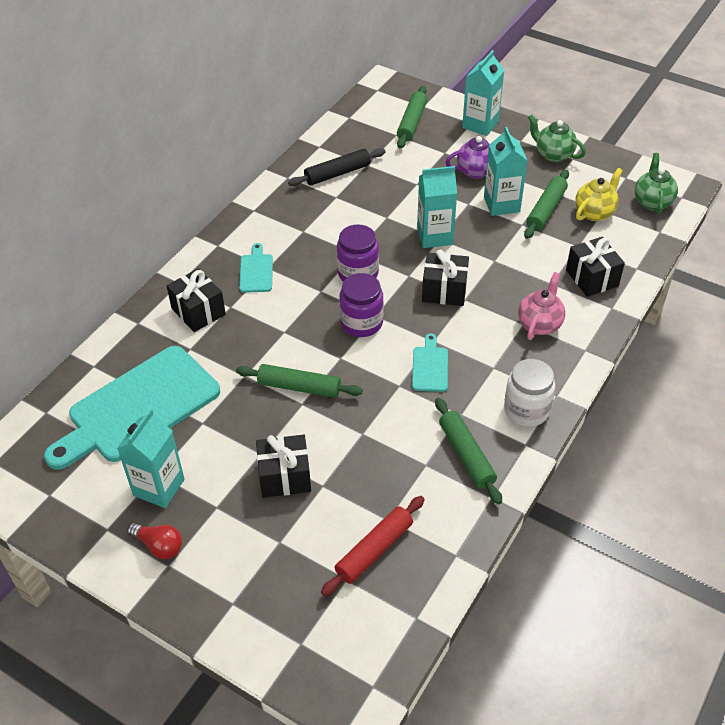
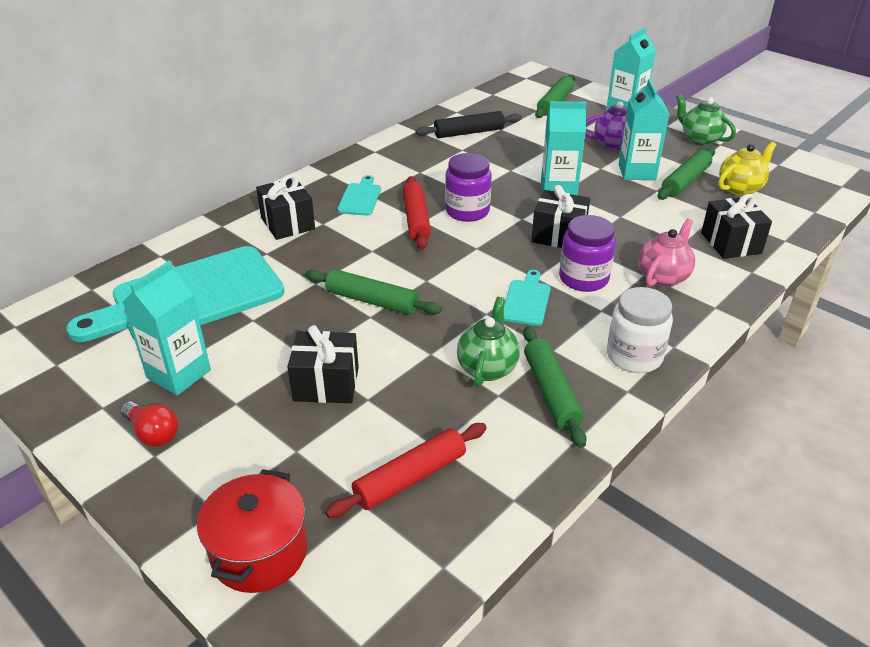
camera: 10 degrees right, 10 degrees down
(279, 630) = (259, 552): none -> red pot
(314, 290) = (416, 219): none -> red rolling pin
(361, 323) = (459, 253): purple jar -> purple jar (583, 278)
(652, 202) = (807, 186): green teapot -> green teapot (487, 368)

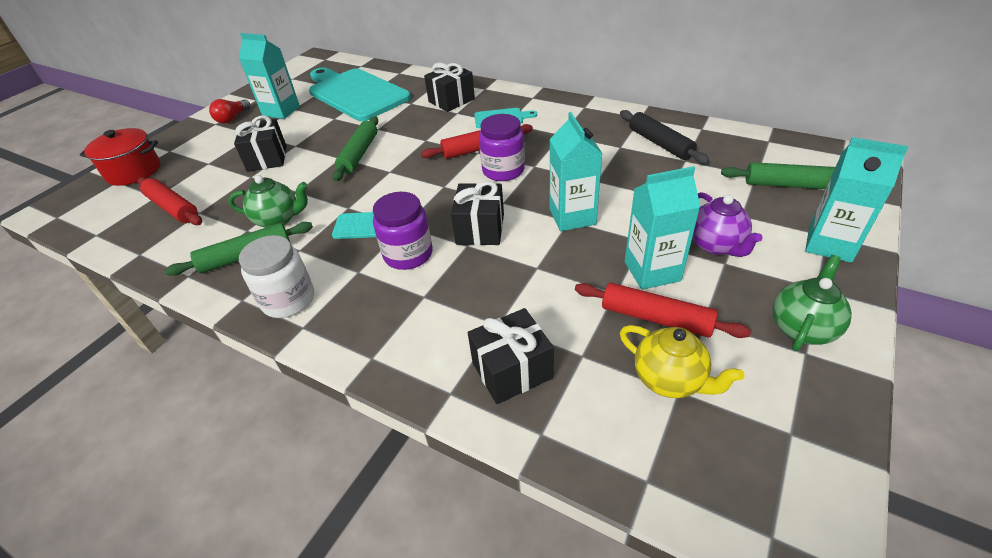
camera: 80 degrees right, 5 degrees up
(663, 277) = (422, 311): pink teapot -> none
(685, 181) = (656, 318): green rolling pin -> red rolling pin

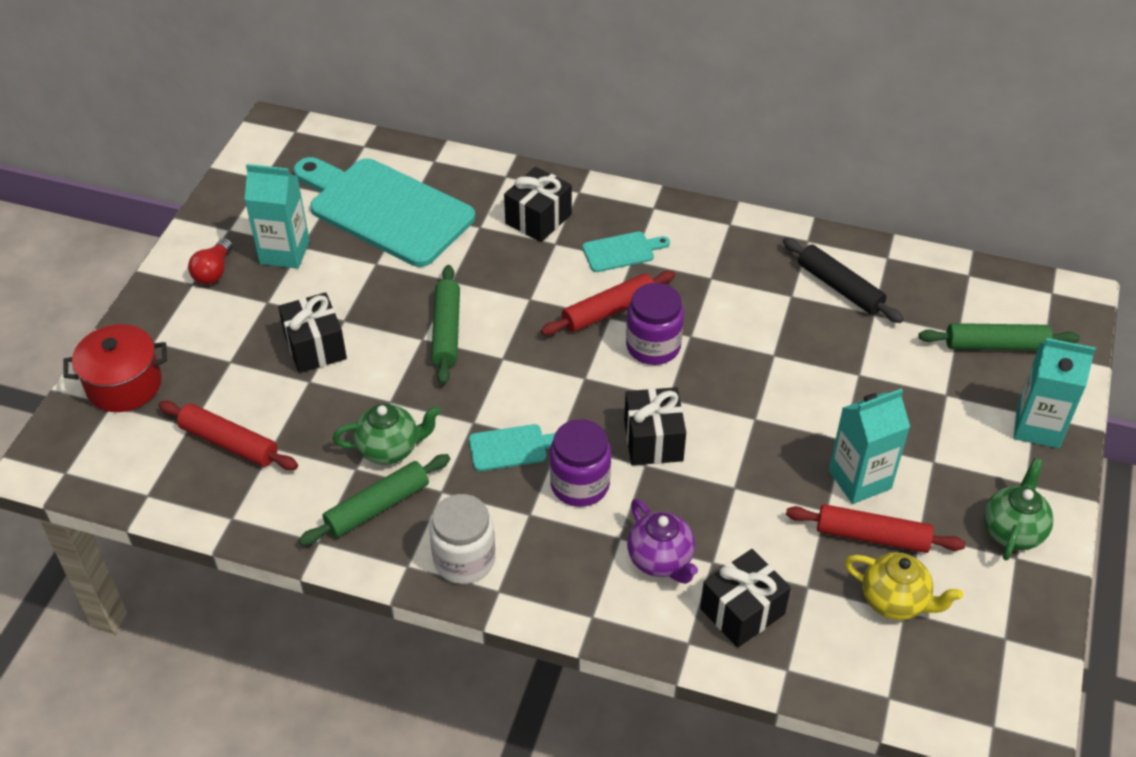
camera: 15 degrees left, 5 degrees up
(572, 217) = (757, 413): turquoise carton -> none
(716, 245) = (922, 439): purple teapot -> purple teapot (661, 560)

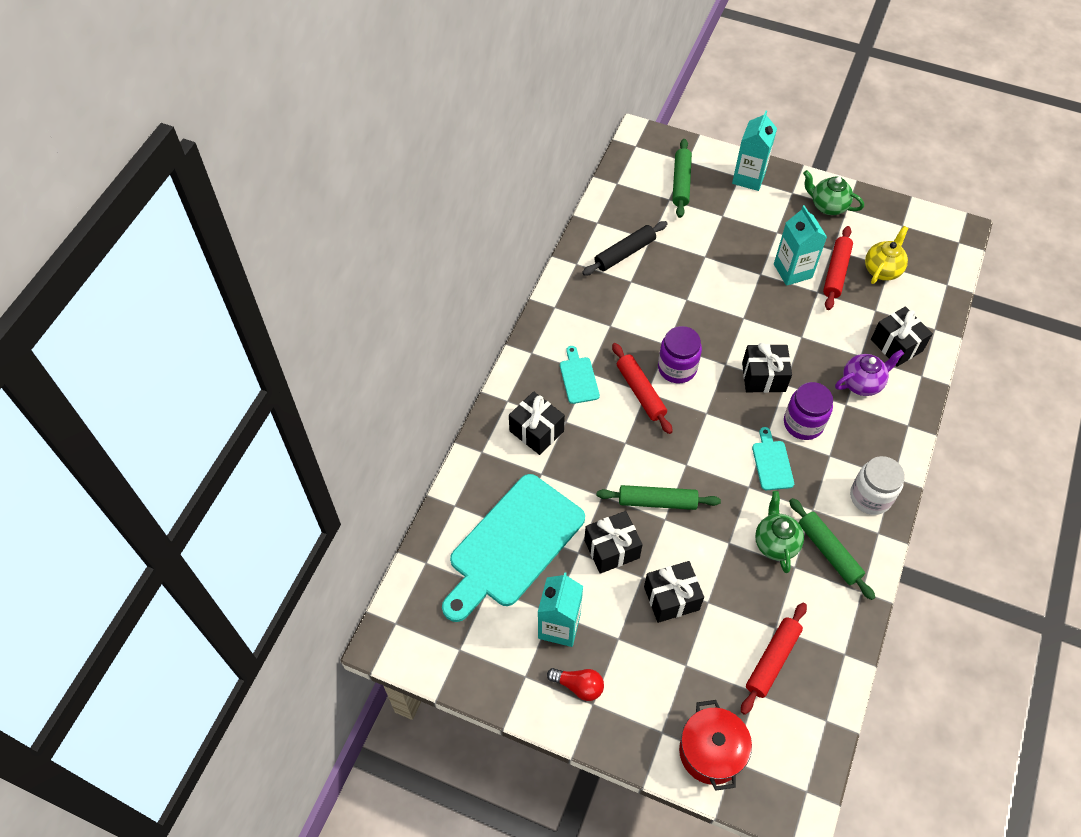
camera: 85 degrees left, 10 degrees up
(380, 292) = (611, 549): none -> black gift

